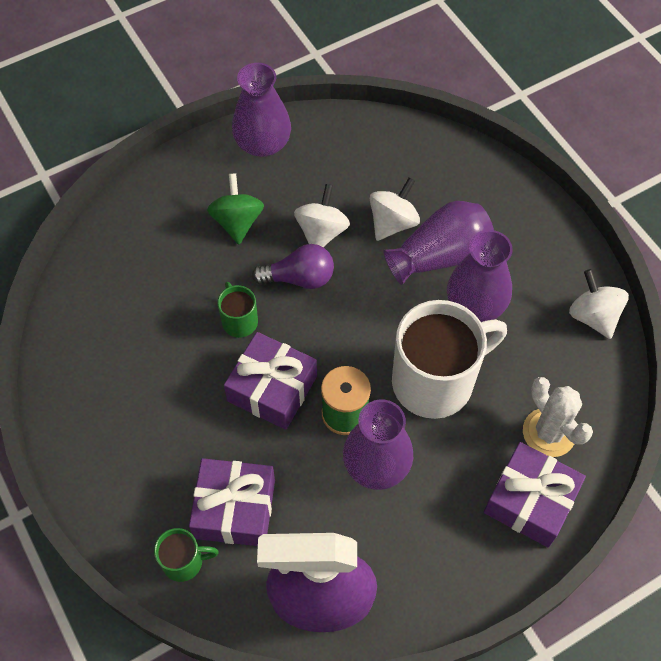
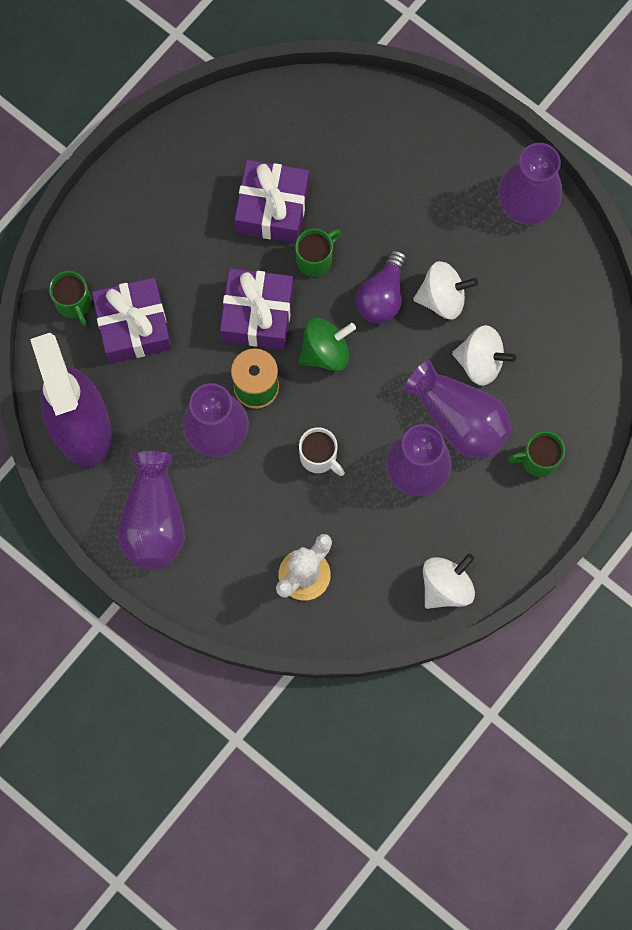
camera: 70 degrees right, 15 degrees up
(237, 222) = (423, 215): green spinning top -> green spinning top (325, 351)
(299, 278) = (382, 296): purple light bulb -> purple light bulb turned 45 degrees clockwise
(435, 381) = (319, 457): white mug -> white mug, size x0.46
(449, 557) = (154, 519): none -> purple vase
(497, 209) = (538, 459): none -> green mug
(530, 501) = (230, 575): purple gift -> purple gift (272, 208)

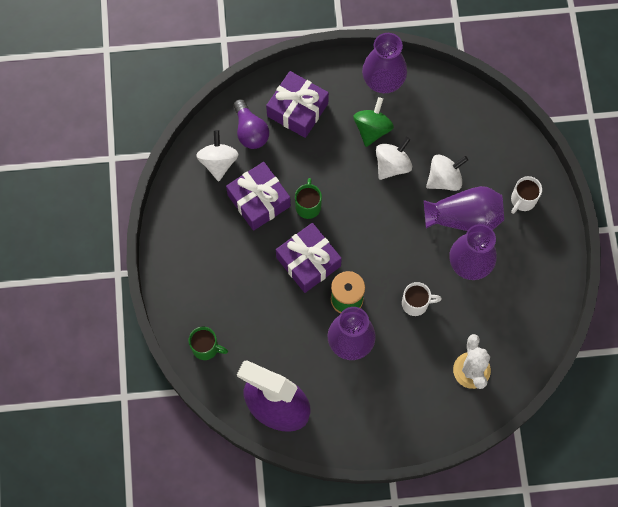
camera: 45 degrees left, 5 degrees down
(134, 326) = (250, 329): purple gift -> purple gift (297, 110)
(154, 519) = (366, 418): purple vase -> none
(325, 351) = (363, 247): green spinning top -> green spinning top (372, 129)
(382, 296) = (361, 192): purple light bulb -> purple light bulb (250, 131)
(446, 586) = (545, 306): white spinning top -> white spinning top (218, 162)
(538, 459) = (522, 200): green mug -> white mug

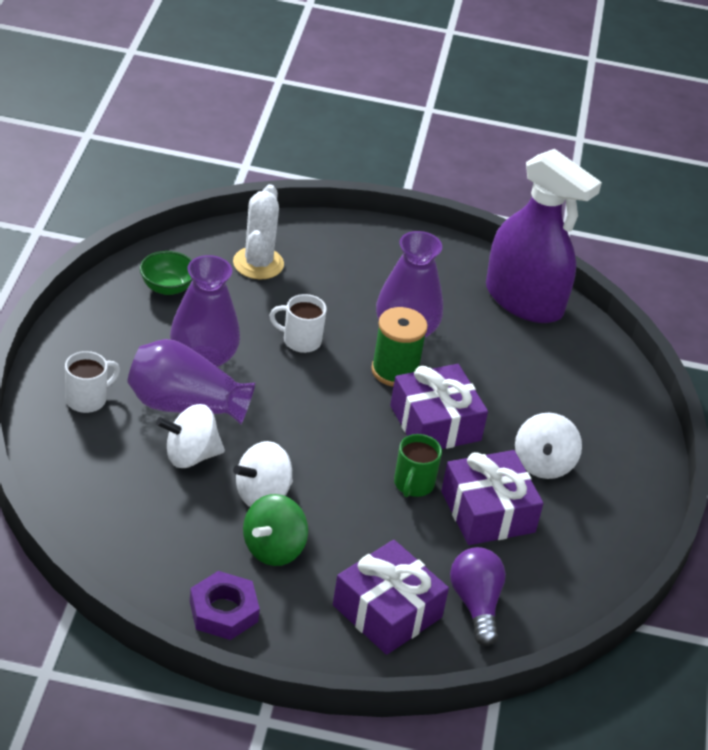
camera: 170 degrees left, 30 degrees down
(206, 347) = (605, 378): green mug -> none
(218, 162) = (539, 578): white spinning top -> white spinning top (543, 464)
(383, 79) = (223, 611): purple vase -> purple nut
(520, 320) = (167, 287): none -> green bowl

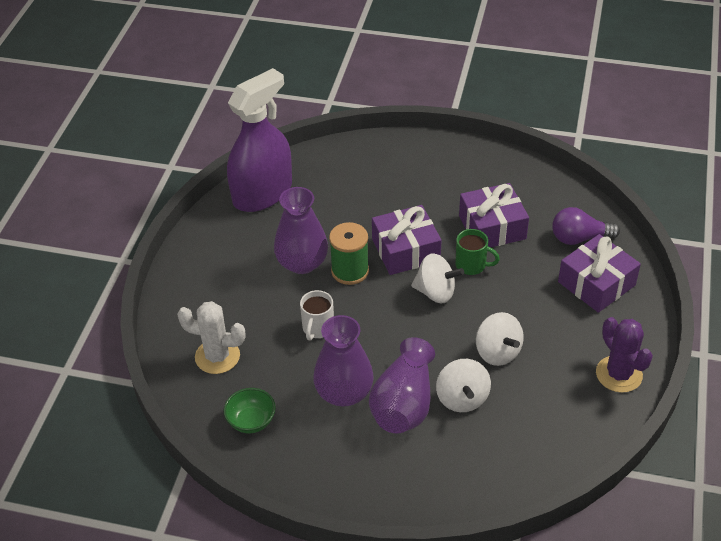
camera: 80 degrees left, 5 degrees up
(87, 399) = (404, 473): white mug -> none
(223, 611) = (619, 374): purple nut -> purple cactus
(273, 549) = (551, 345): green spinning top -> none
(543, 464) = (440, 196): white spinning top -> white spinning top (435, 292)

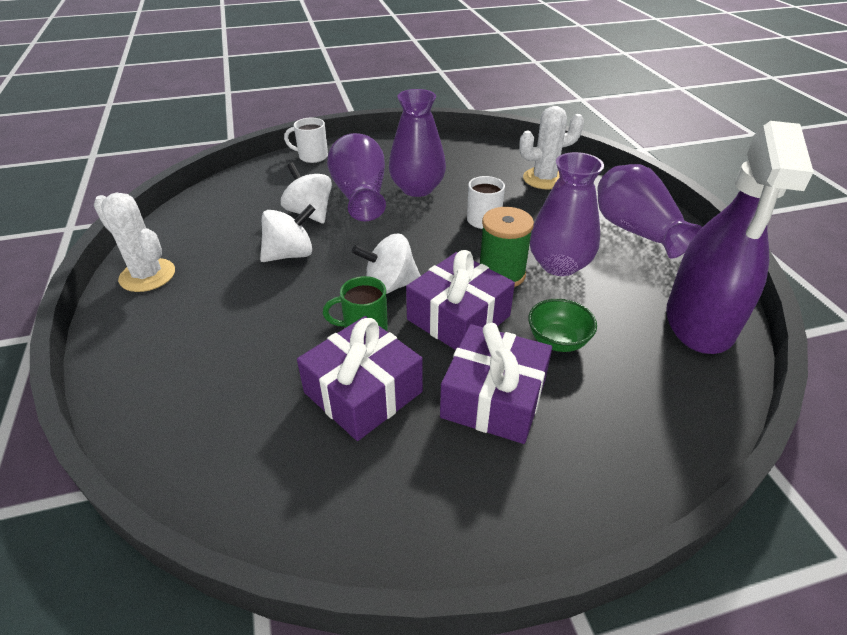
camera: 150 degrees right, 5 degrees down
(213, 269) = (636, 231): none -> purple vase
(251, 421) = (472, 156): green bowl -> green bowl (557, 341)
(421, 499) = (312, 156): none -> white mug
(497, 352) = (290, 254): white spinning top -> white spinning top turned 120 degrees clockwise
(579, 238) = (219, 426): purple light bulb -> none
(596, 283) = (183, 364): purple gift -> purple gift (494, 398)
(619, 374) = (147, 275): purple cactus -> white cactus

